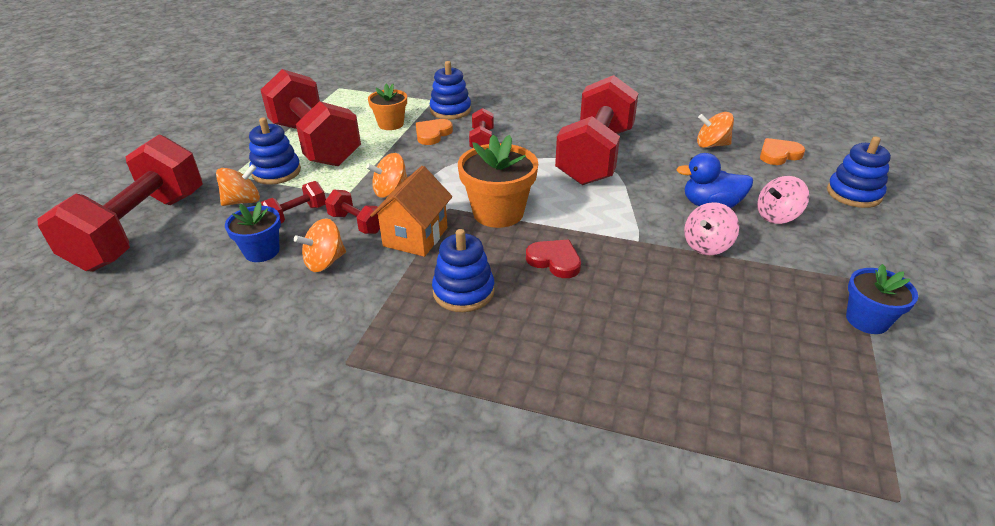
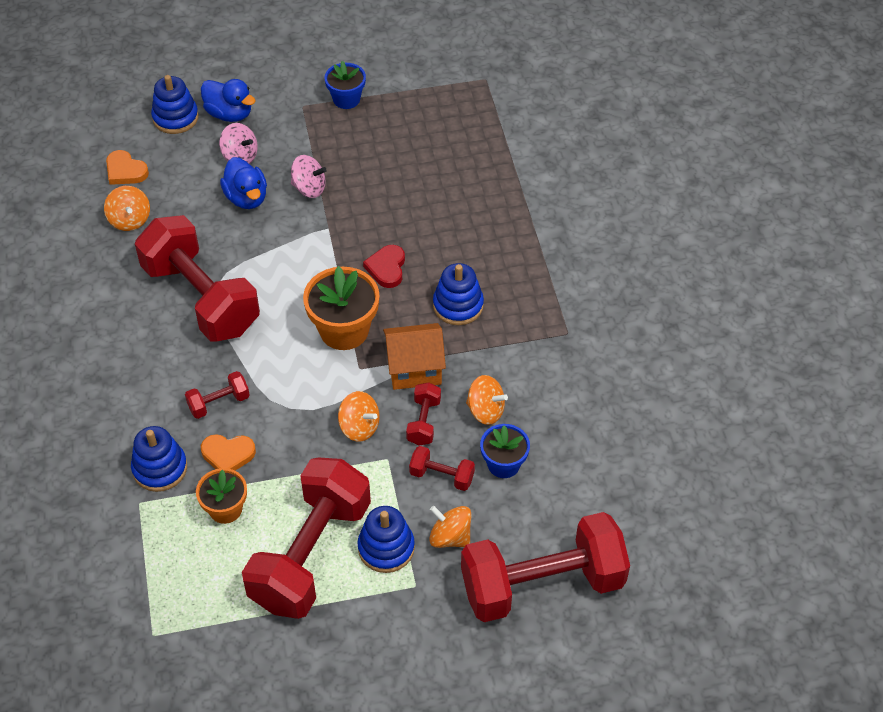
camera: 120 degrees left, 15 degrees up
(595, 156) = (201, 298): red dumbbell -> red dumbbell turned 60 degrees clockwise
(853, 226) = (229, 114): none -> blue duck

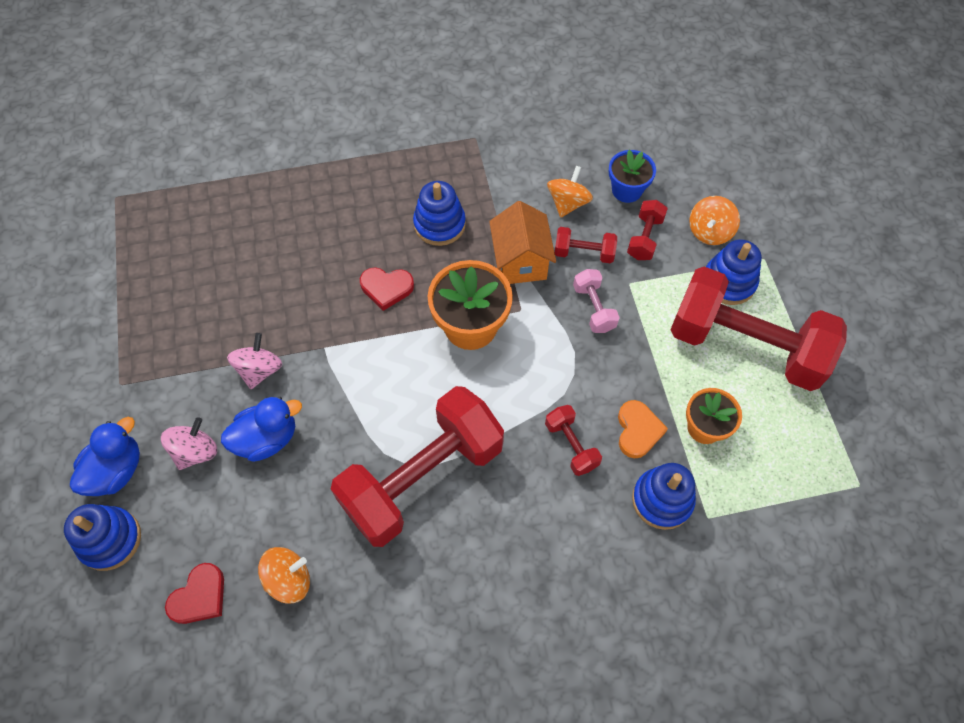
camera: 90 degrees left, 10 degrees up
(125, 171) = (199, 596): orange heart -> red heart
(346, 99) = (118, 336): blue flower pot -> none
(359, 427) = (594, 308): orange spinning top -> pink dumbbell
(542, 584) = (746, 165): red dumbbell -> none

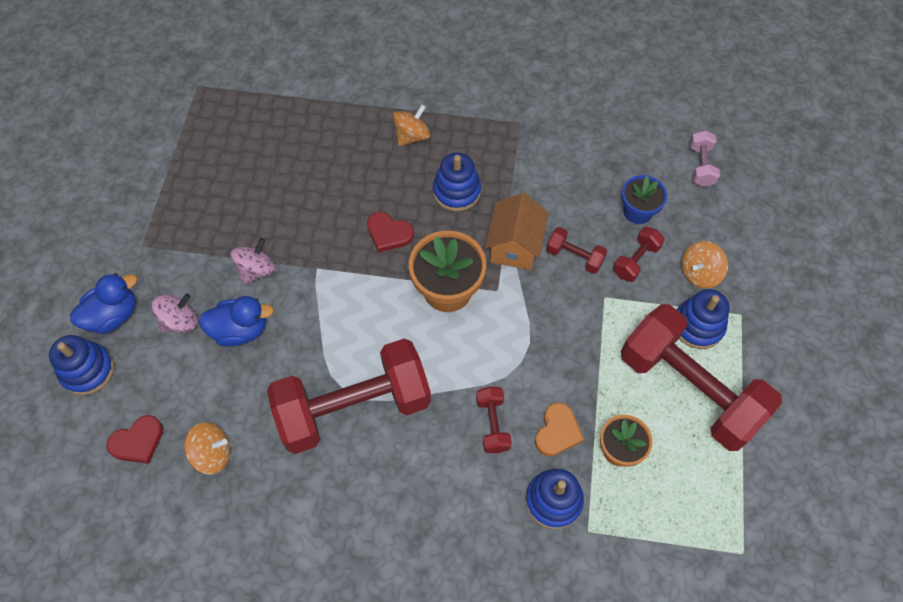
camera: 20 degrees right, 0 degrees up
(568, 203) = (578, 207): orange spinning top -> orange spinning top (412, 136)
(594, 308) = (563, 309): pink dumbbell -> pink dumbbell (701, 166)

